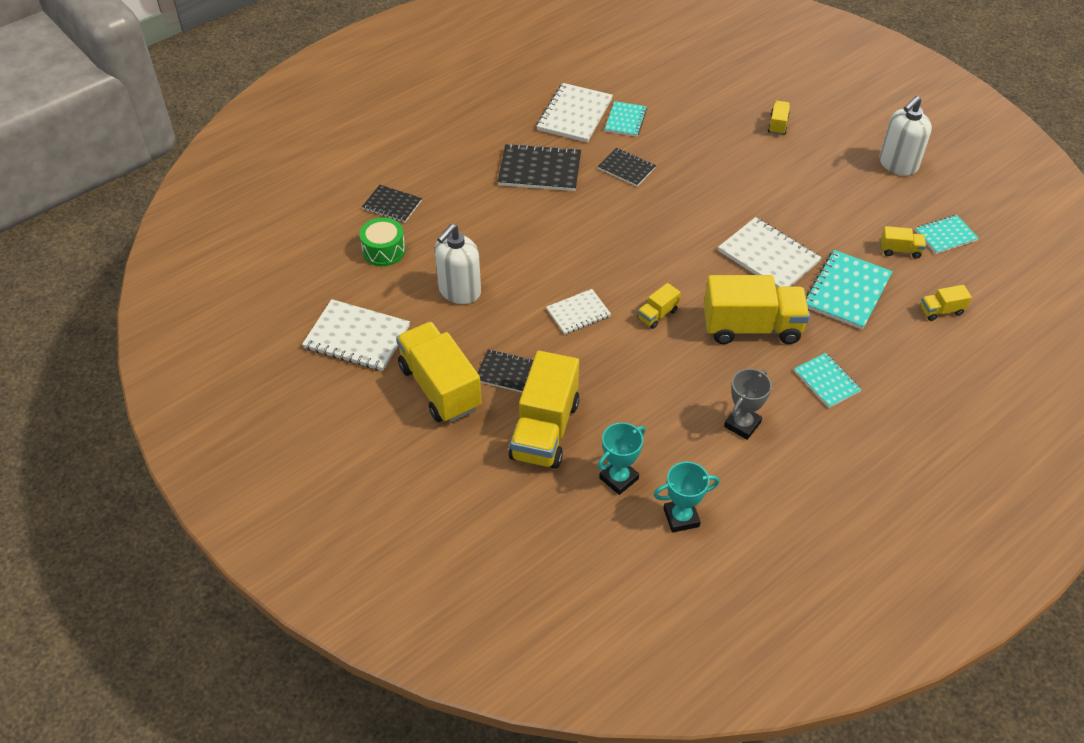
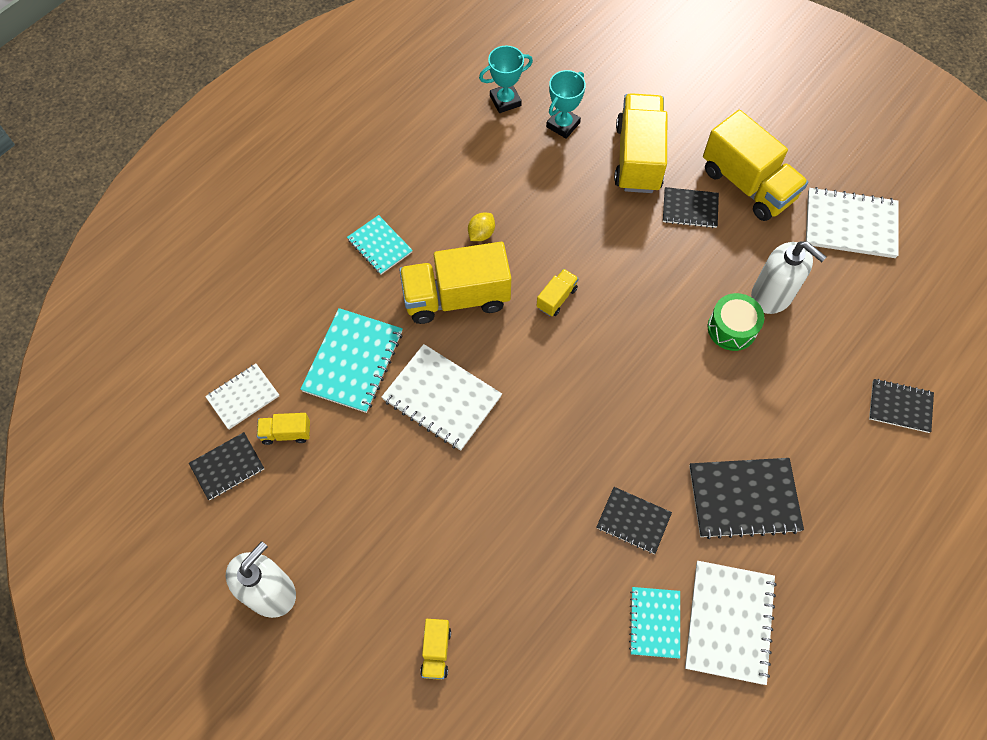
camera: 170 degrees right, 15 degrees up
(384, 250) = (876, 336): green drum -> green drum (732, 328)
(459, 291) = (772, 295): white soap dispenser -> white soap dispenser turned 105 degrees clockwise
(578, 313) = (639, 287): white notebook -> white notebook (243, 397)
(723, 378) = (481, 234): none -> yellow lemon
(742, 424) = (459, 189): grey trophy -> none
(941, 311) = (251, 350): yellow truck -> none
(945, 235) = (227, 467): turquoise notebook -> black notebook

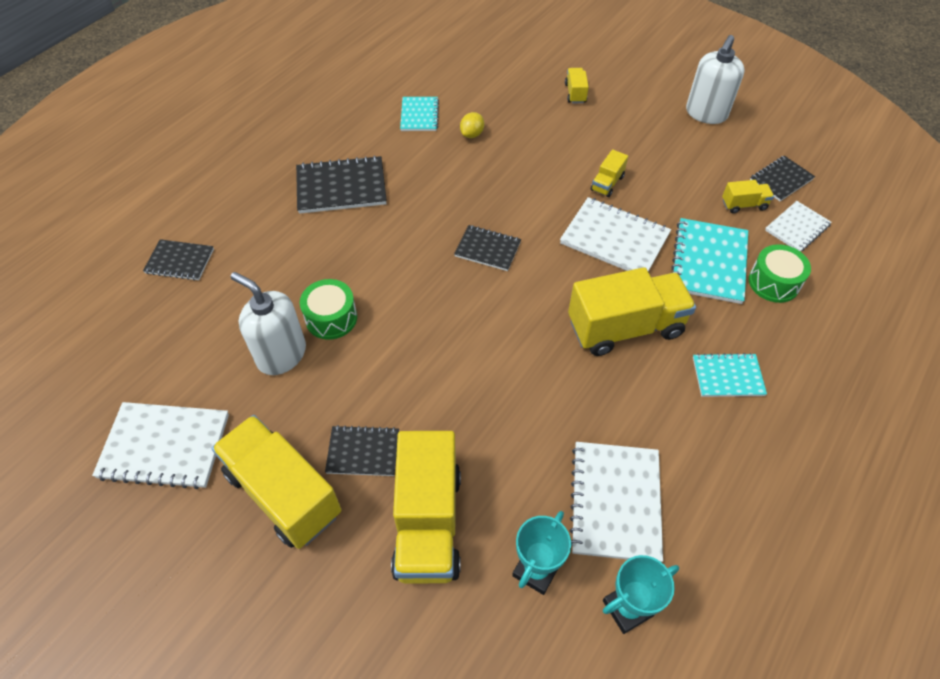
camera: 175 degrees right, 10 degrees down
(298, 333) = (773, 282): none -> green drum
(379, 246) = (727, 376): turquoise notebook -> turquoise notebook turned 45 degrees counterclockwise
(481, 234) = (615, 399): yellow lemon -> yellow lemon (472, 134)
(556, 298) = (518, 334): yellow truck -> yellow truck (607, 183)
(633, 521) = (435, 168): black notebook -> black notebook (487, 249)
(729, 622) = (364, 119): white notebook -> white notebook (615, 502)

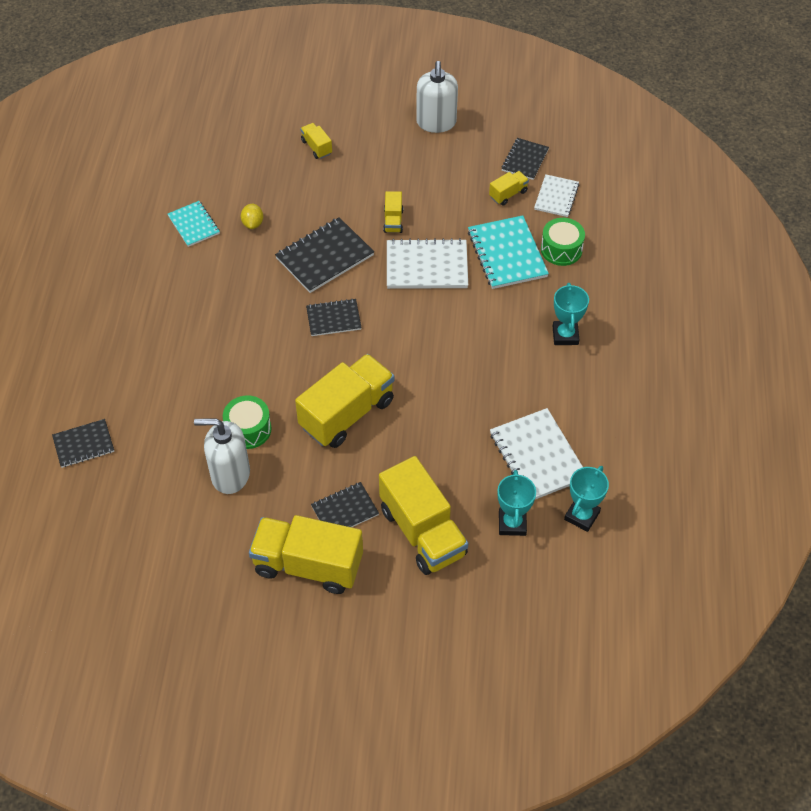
camera: 30 degrees left, 0 degrees up
(164, 446) = (193, 581): white notebook -> none
(341, 187) = (173, 320): black notebook -> black notebook (324, 256)
(625, 327) = (475, 333): yellow truck -> yellow truck (347, 414)
(727, 376) = (565, 335): turquoise notebook -> turquoise trophy

